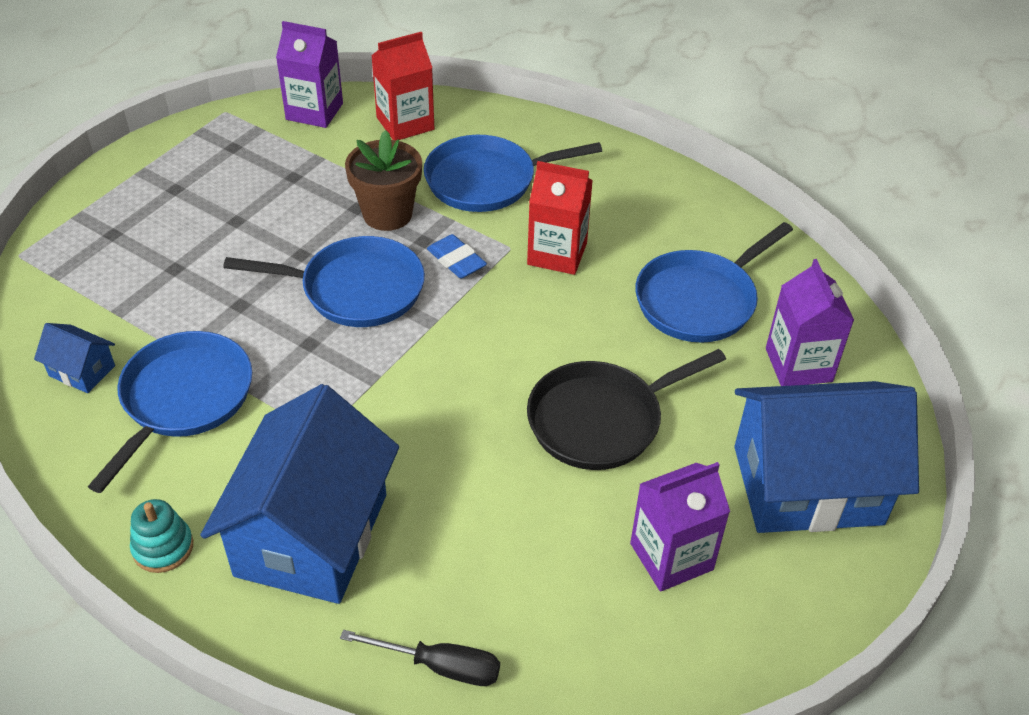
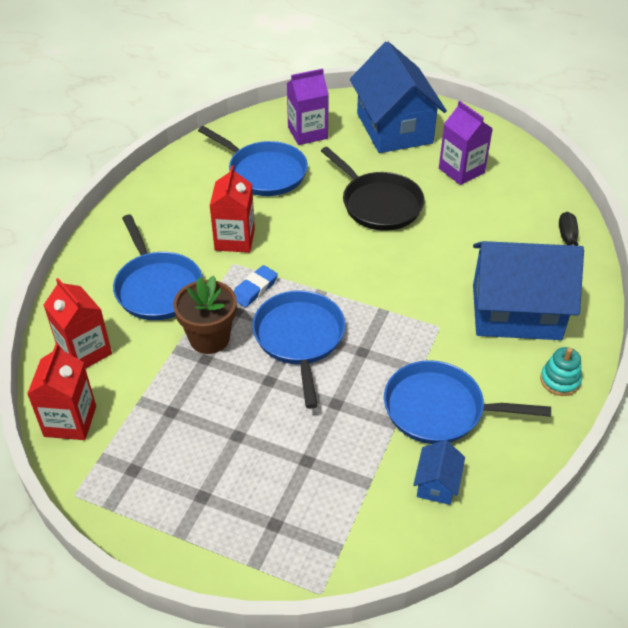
camera: 100 degrees left, 0 degrees up
(314, 111) = (70, 421): purple carton -> red carton

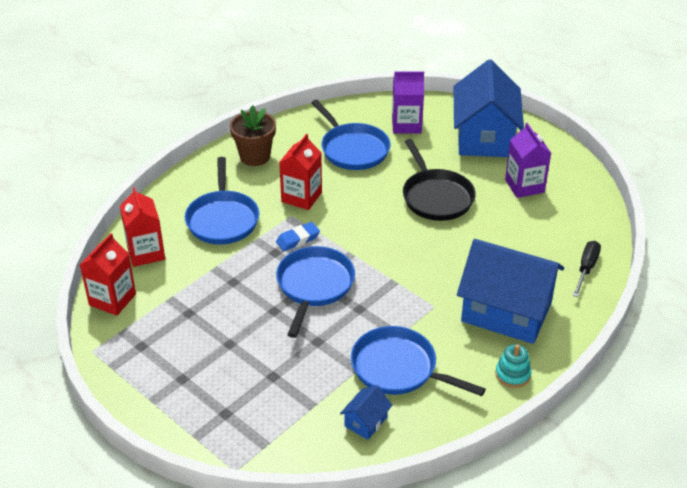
camera: 20 degrees right, 5 degrees down
(209, 338) = (244, 267): brown flower pot -> brown flower pot (255, 156)

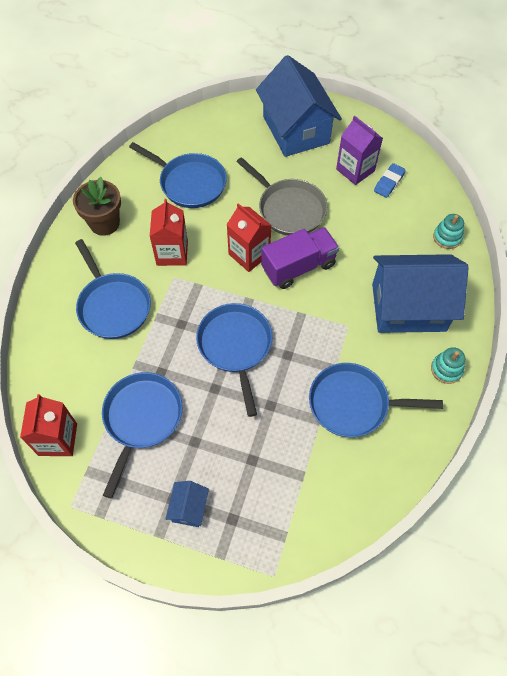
camera: 25 degrees left, 20 degrees up
(146, 253) = (60, 372): red carton -> red carton (249, 254)
(193, 310) = (141, 419): none -> blue pan
(298, 239) = (194, 301): blue eraser -> blue eraser (389, 182)
(365, 422) = (356, 472): blue house -> blue house (189, 508)
(406, 125) = (222, 139): purple carton -> none
(415, 245) = (298, 267): none -> purple truck
(436, 197) = (289, 209): black pan -> grey pan
(586, 268) = (447, 237): black screwdriver -> turquoise stacking toy

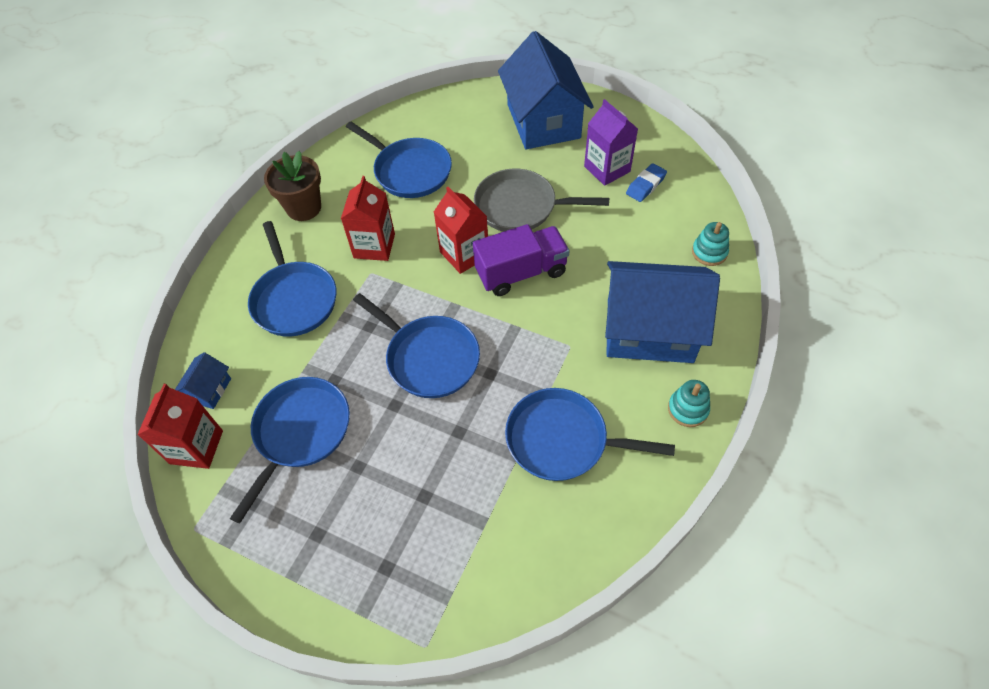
camera: 10 degrees right, 5 degrees down
(189, 508) = (335, 547): blue house -> blue house (209, 390)
(235, 346) = (429, 358): blue pan -> blue pan turned 135 degrees clockwise
(289, 209) = (520, 207): grey pan -> grey pan turned 135 degrees clockwise

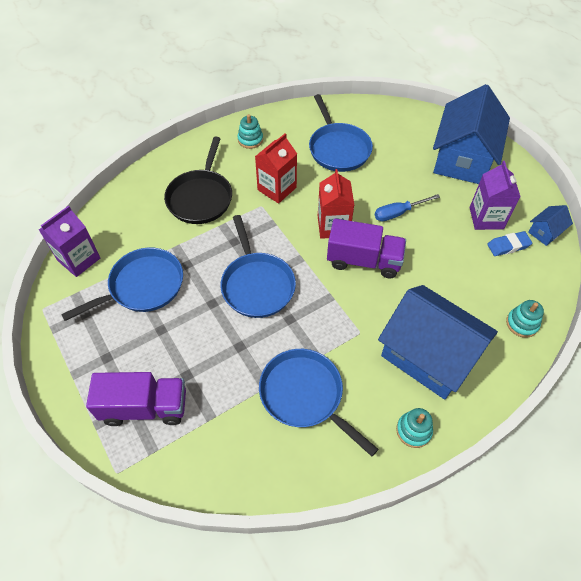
camera: 30 degrees right, 0 degrees up
(196, 447) = (79, 259): red carton -> purple carton
(209, 390) = (111, 228): blue house -> blue house (545, 232)
(294, 299) = (201, 197): blue pan -> black pan
(304, 208) = (250, 140): brown flower pot -> turquoise stacking toy
(404, 558) = (145, 407): none -> purple truck
(520, 207) = (398, 213): grey pan -> blue screwdriver

